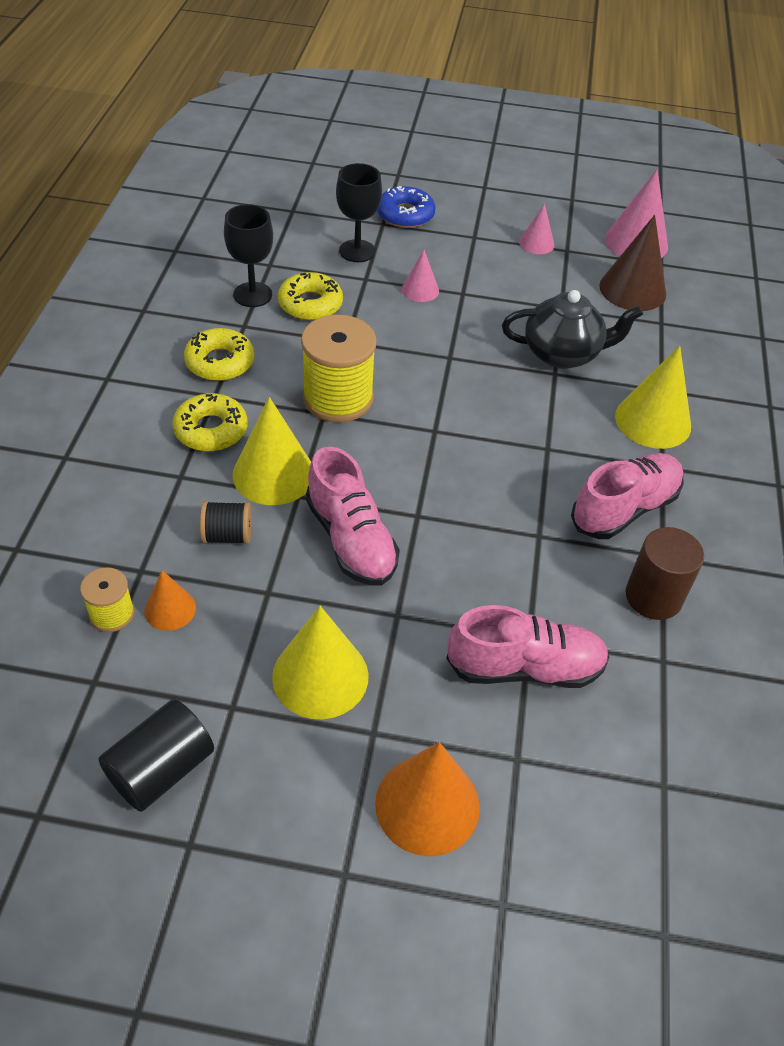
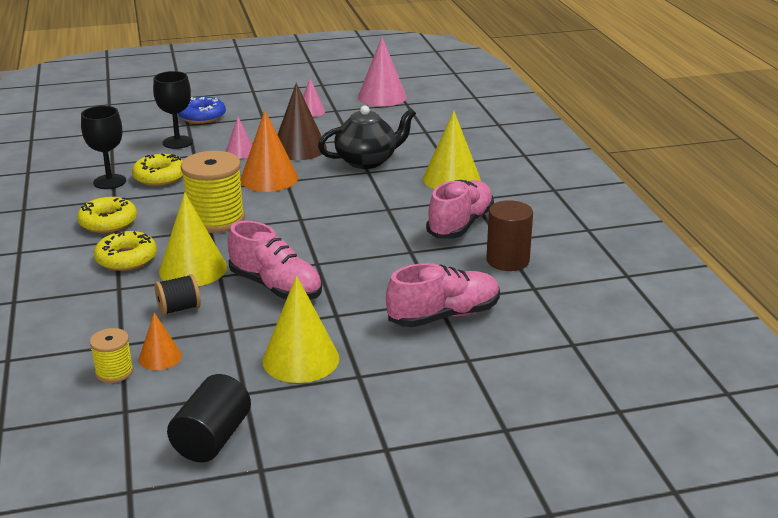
camera: 20 degrees left, 20 degrees down
(427, 804) = (421, 398): orange cone -> orange cone (269, 178)
(632, 289) = (395, 120): brown cone -> brown cone (299, 148)

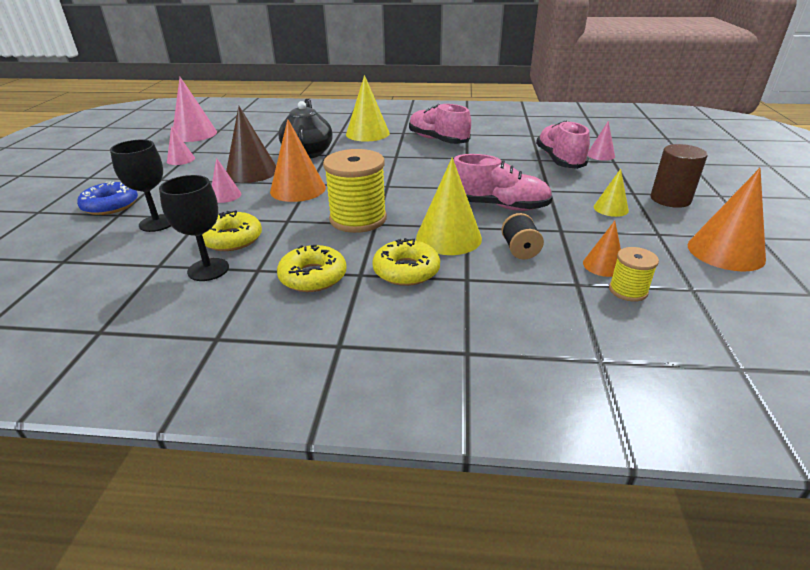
camera: 70 degrees left, 5 degrees up
(212, 439) = (725, 252): black cylinder -> orange cone
(276, 287) = (498, 206): pink shoe -> pink shoe turned 45 degrees clockwise
(300, 359) = (611, 208): yellow cone -> yellow cone, size x0.55
(486, 348) = (600, 155): none -> pink cone
(507, 260) = (495, 136): brown cylinder -> brown cylinder (670, 199)

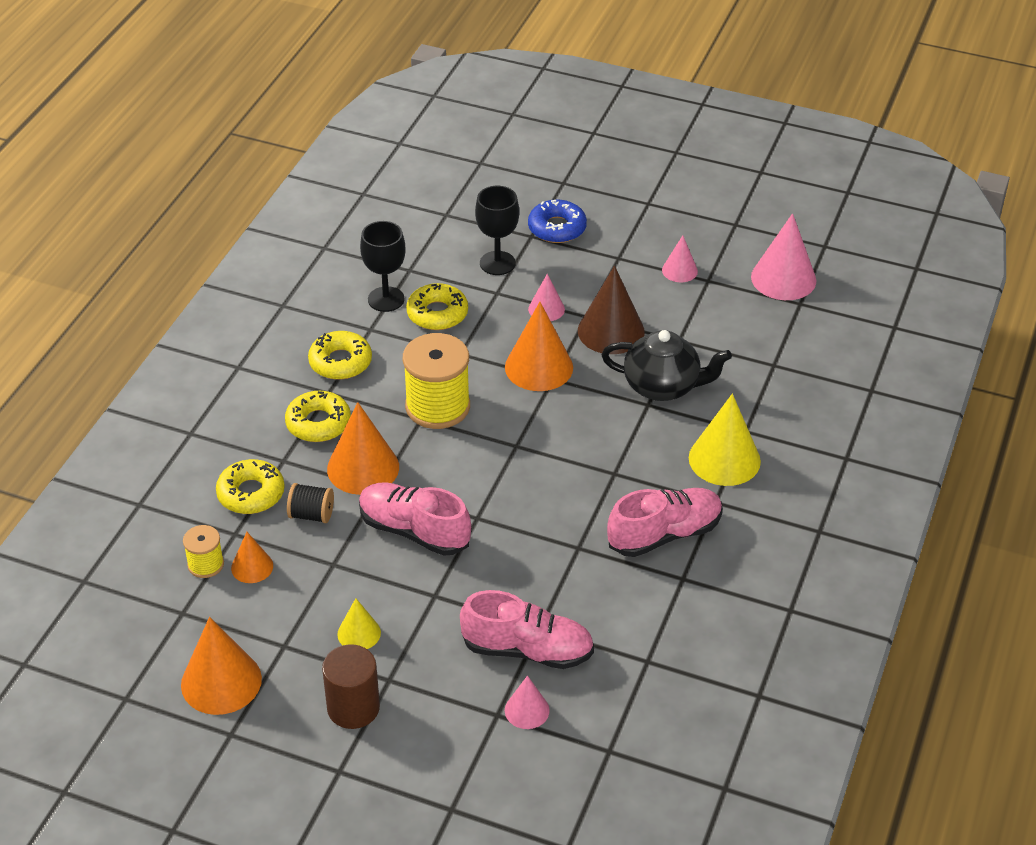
camera: 105 degrees right, 10 degrees up
(448, 237) = (363, 468): yellow cone -> orange cone
(498, 206) = (414, 531): pink shoe -> pink shoe turned 90 degrees clockwise
(522, 287) = (251, 493): none -> yellow donut

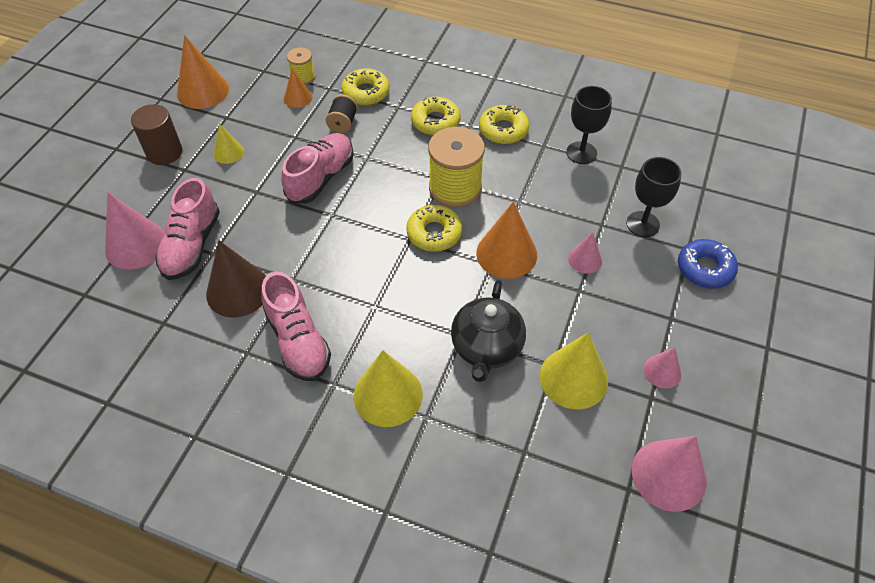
camera: 90 degrees right, 10 degrees up
(363, 468) = (388, 147): orange cone -> none
(437, 314) = (568, 185): yellow donut -> yellow donut (434, 233)
(527, 710) = (136, 245): pink cone -> pink cone, size x1.81
(611, 331) = (560, 308): brown cone -> brown cone (238, 290)
(692, 328) = (573, 378): none -> yellow cone

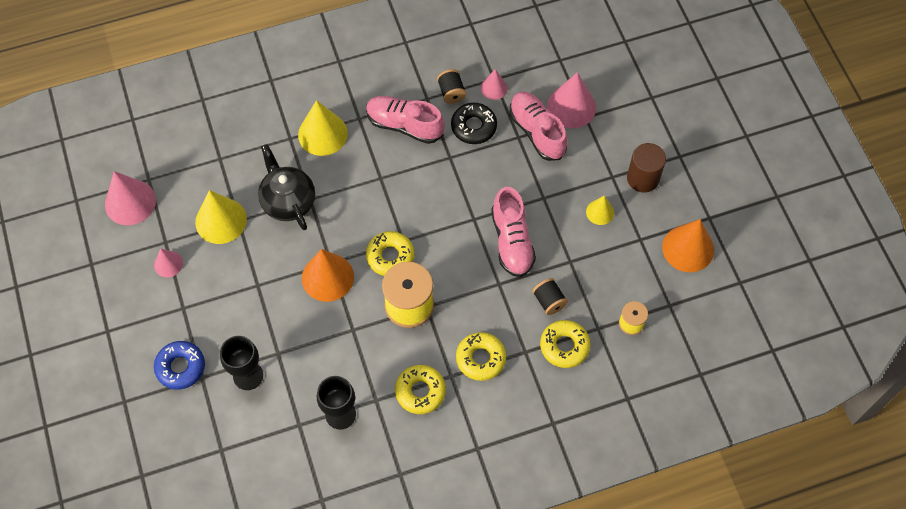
camera: 140 degrees right, 10 degrees up
(217, 340) = (451, 92): none -> black spool
(238, 290) = (473, 127): brown cone -> black donut
(297, 98) = (610, 299): orange cone -> none
(585, 259) = (270, 312): pink cone -> pink cone (494, 88)

